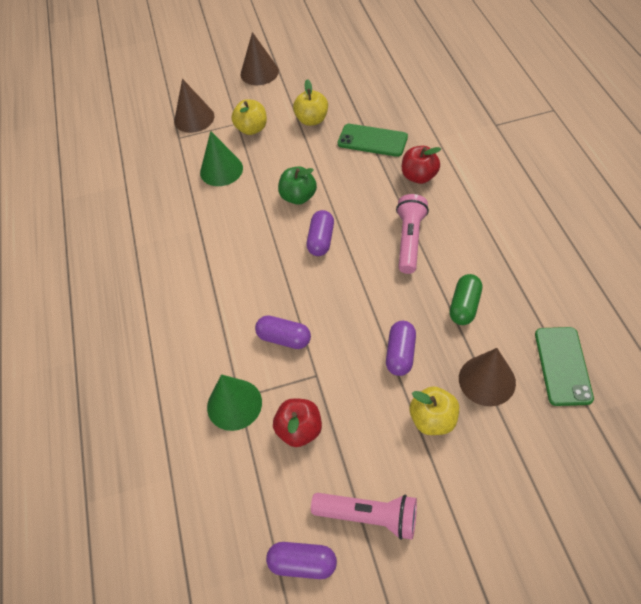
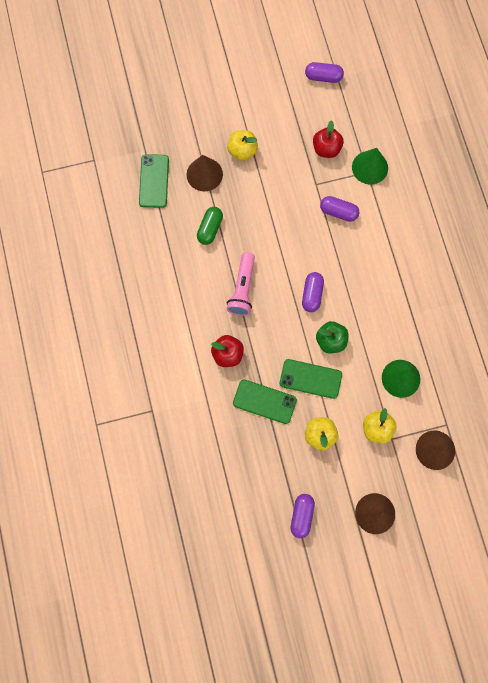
camera: 175 degrees right, 20 degrees up
(322, 162) = (310, 378): none -> green phone
(369, 517) = (285, 98): pink flashlight -> none
(400, 354) = (258, 195): purple capsule -> purple capsule (301, 516)

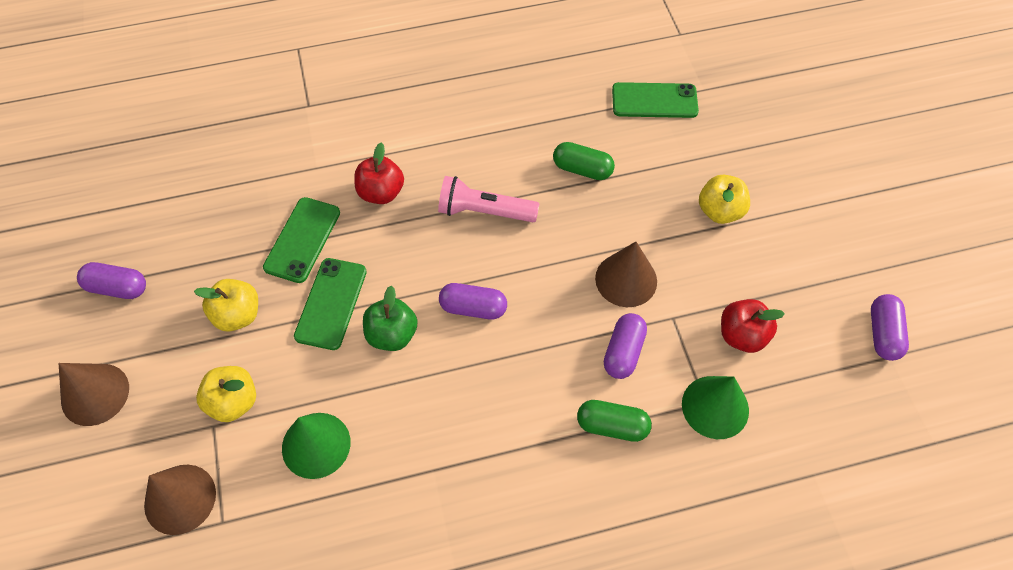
camera: 90 degrees right, 15 degrees down
(204, 174) = (672, 161): brown cone -> brown cone (626, 279)
(383, 220) = (612, 426): none -> green capsule

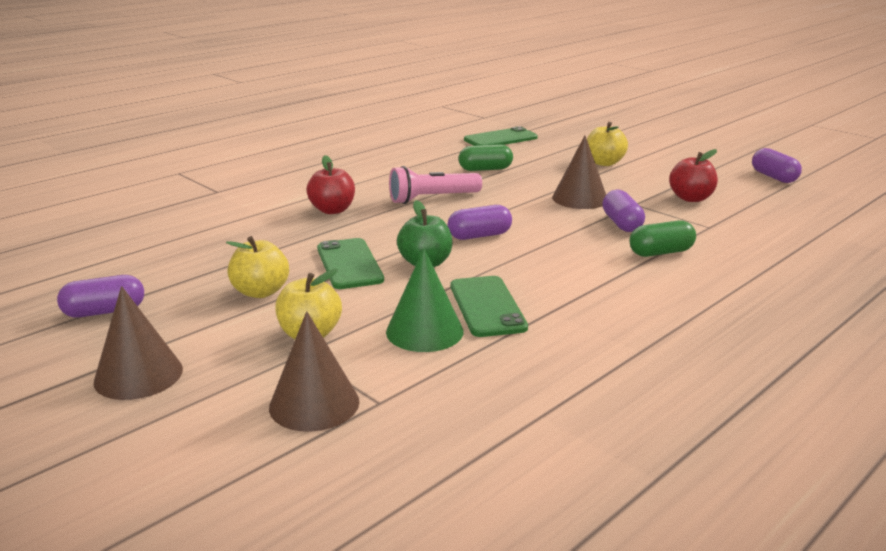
camera: 30 degrees left, 35 degrees down
(302, 240) = (284, 244): green phone -> green phone (487, 306)
(715, 407) = (718, 226): green cone -> none

